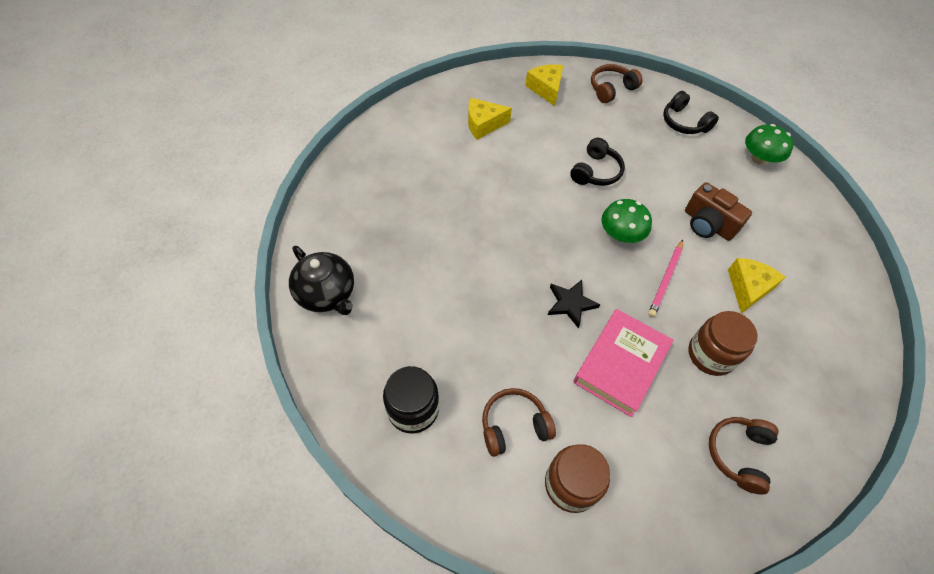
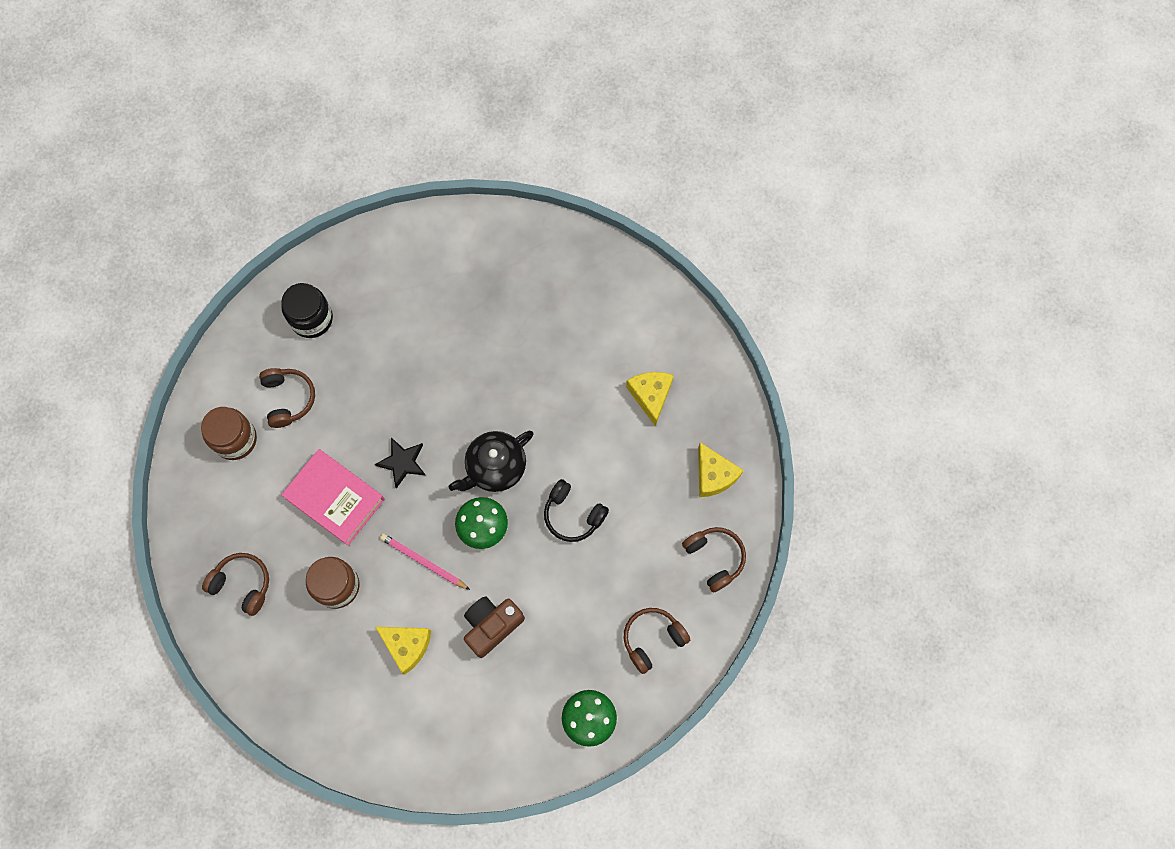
camera: 95 degrees right, 15 degrees up
(327, 294) = (430, 244): black teapot -> black teapot (495, 467)
(546, 89) = (714, 475): yellow cheese -> yellow cheese turned 75 degrees clockwise
(684, 122) = (652, 639): black headphones -> brown headphones

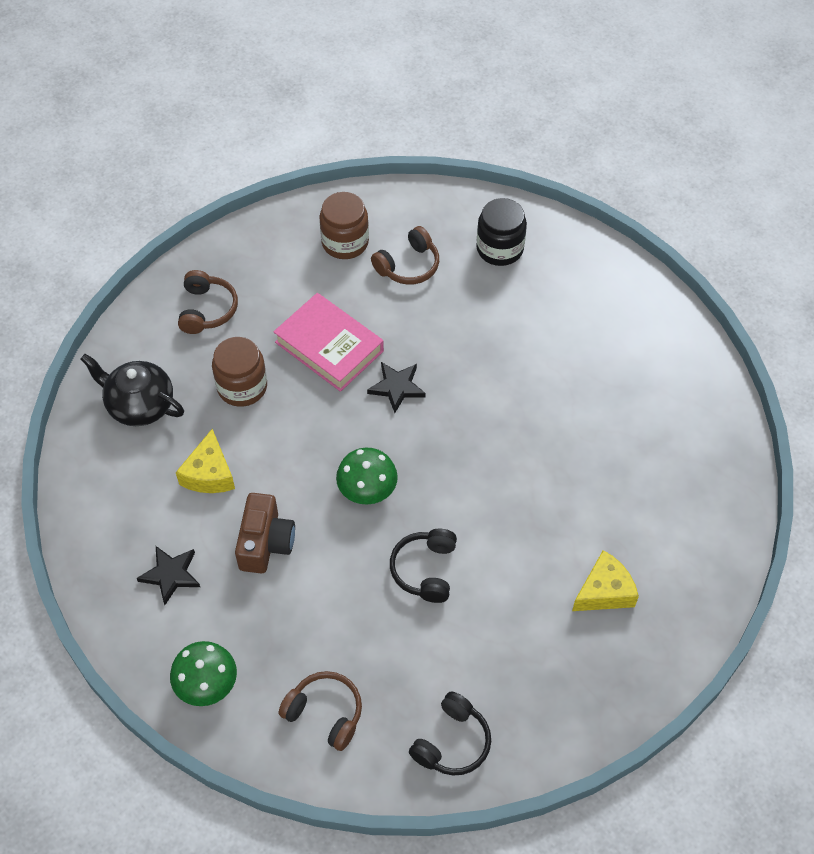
camera: 65 degrees right, 15 degrees down
(335, 499) = (329, 347): pink book -> pink book turned 60 degrees counterclockwise
(423, 562) = (303, 451): pink pencil -> none
(484, 712) = (170, 575): none -> black star
(491, 626) = (265, 543): brown camera -> brown camera turned 75 degrees clockwise
(495, 467) = (437, 473): black teapot -> black teapot (139, 405)
(714, 475) = (550, 699): yellow cheese -> none
(714, 558) = (452, 742): brown headphones -> black headphones

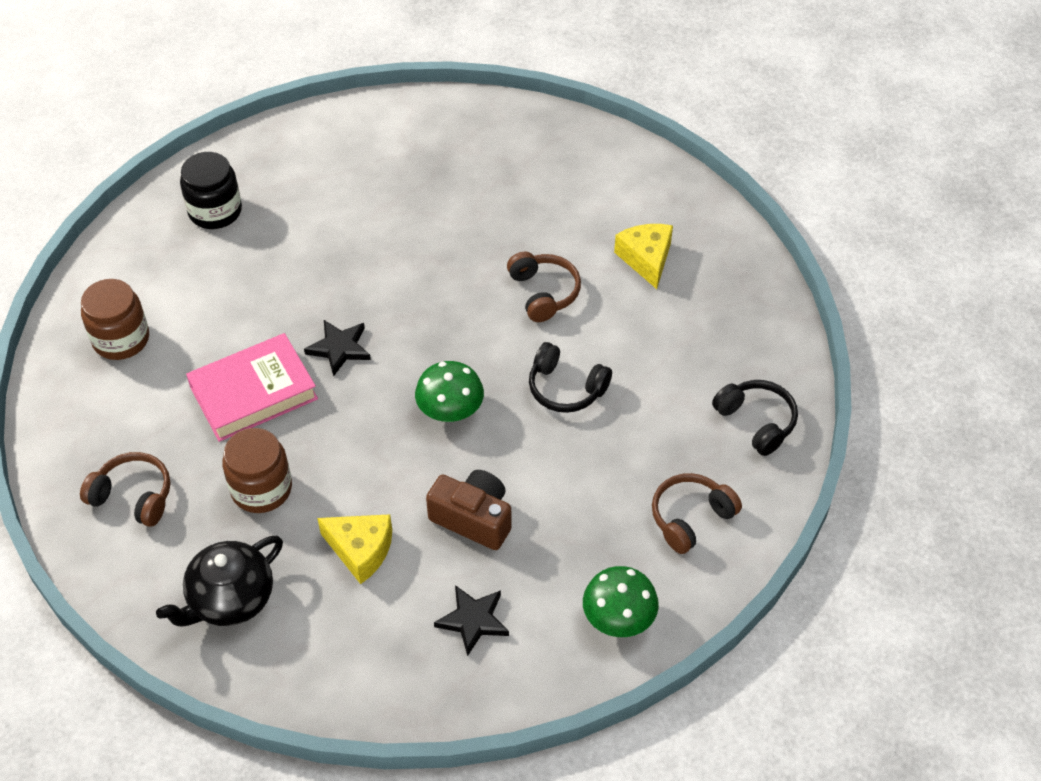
camera: 70 degrees left, 5 degrees down
(408, 265) = (189, 293): brown headphones -> brown headphones (543, 293)

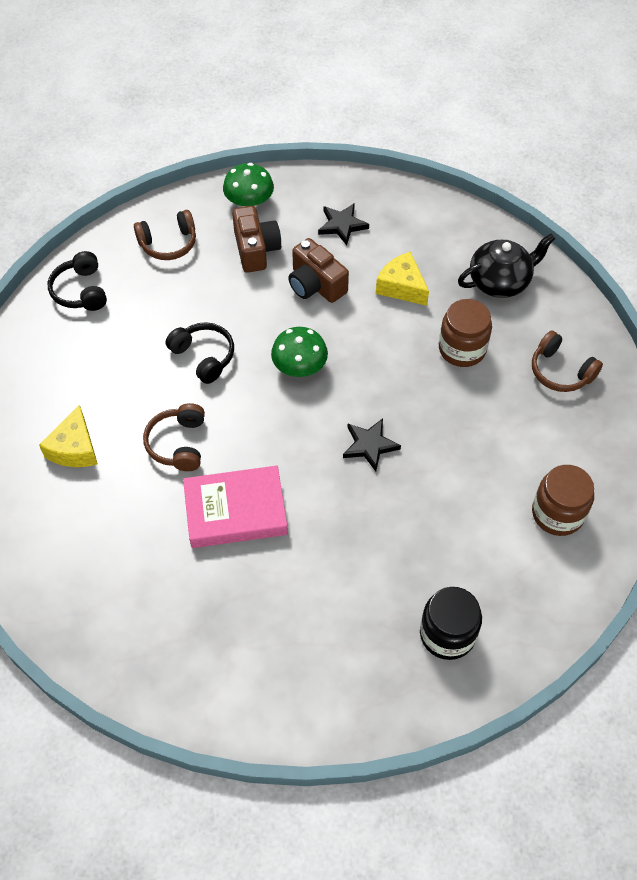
camera: 160 degrees left, 5 degrees up
(254, 393) = (451, 427): pink book -> pink book (235, 511)
(573, 545) = (256, 249): none -> brown camera

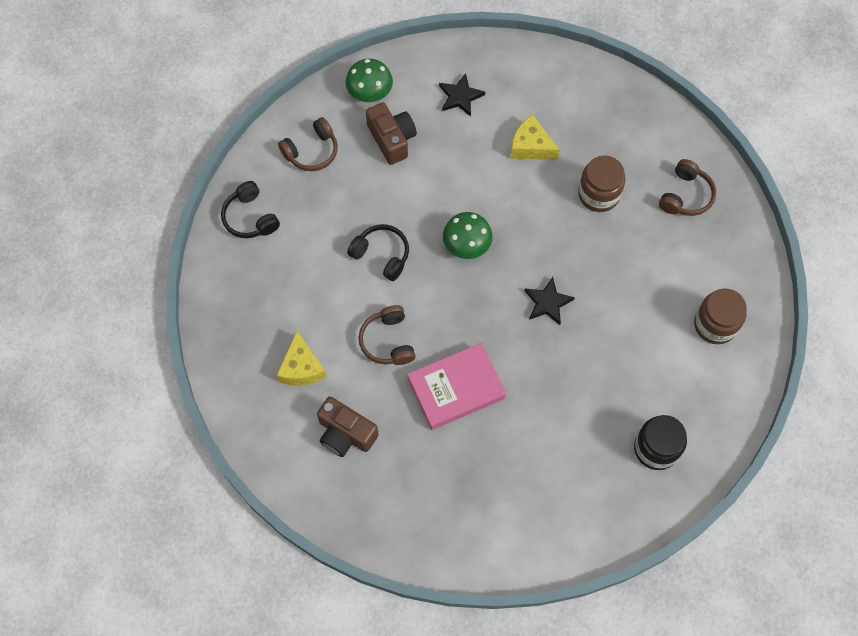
camera: 15 degrees left, 10 degrees up
(315, 285) = (455, 162): brown camera -> brown camera (345, 433)
(500, 281) = (613, 121): black teapot -> none
(560, 371) = (685, 195): brown headphones -> brown headphones turned 90 degrees counterclockwise

